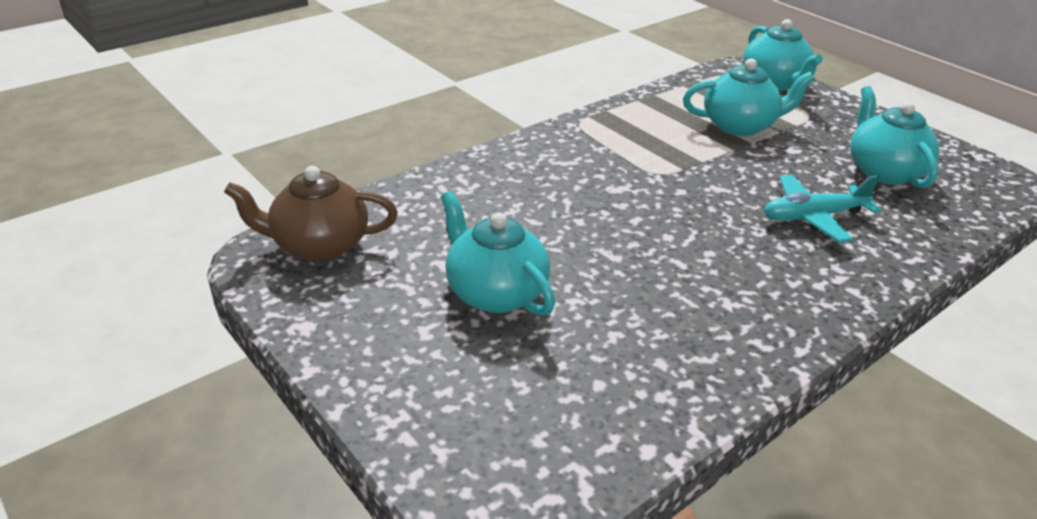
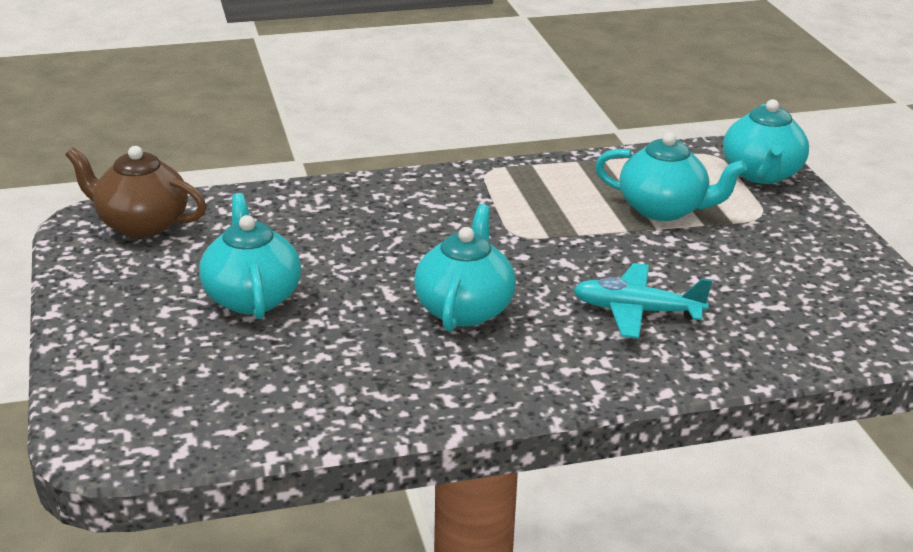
camera: 25 degrees right, 5 degrees down
(883, 171) = (777, 288): turquoise teapot -> turquoise teapot (464, 309)

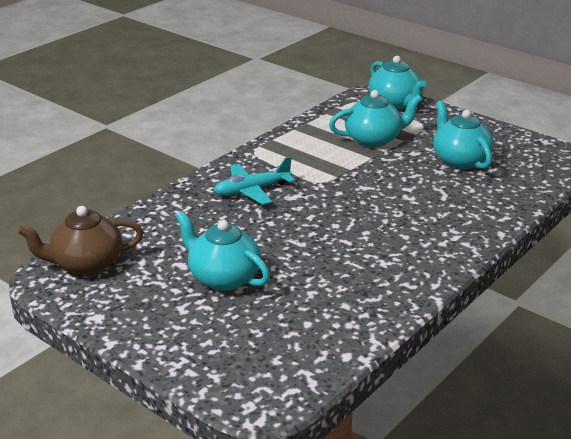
camera: 35 degrees left, 0 degrees up
(464, 309) = (349, 233): turquoise teapot -> turquoise teapot (460, 160)
(637, 311) = (433, 198): turquoise plane -> turquoise plane (252, 190)

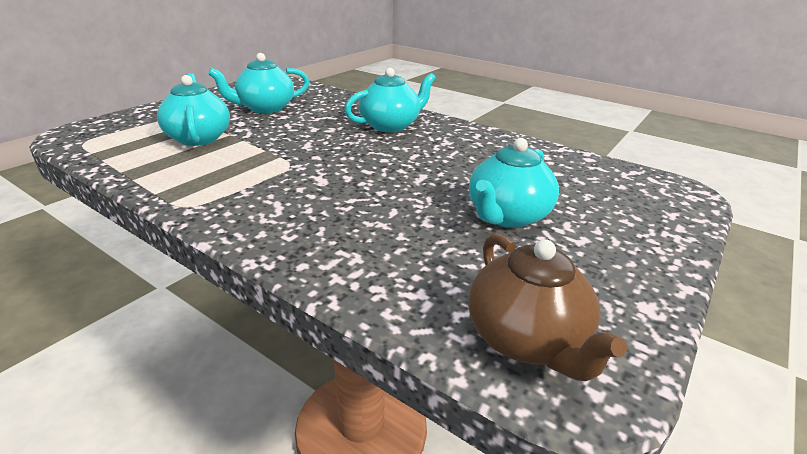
camera: 95 degrees left, 0 degrees up
(252, 190) = (302, 204): turquoise plane -> none
(395, 103) = (111, 125): turquoise teapot -> turquoise teapot (390, 125)

